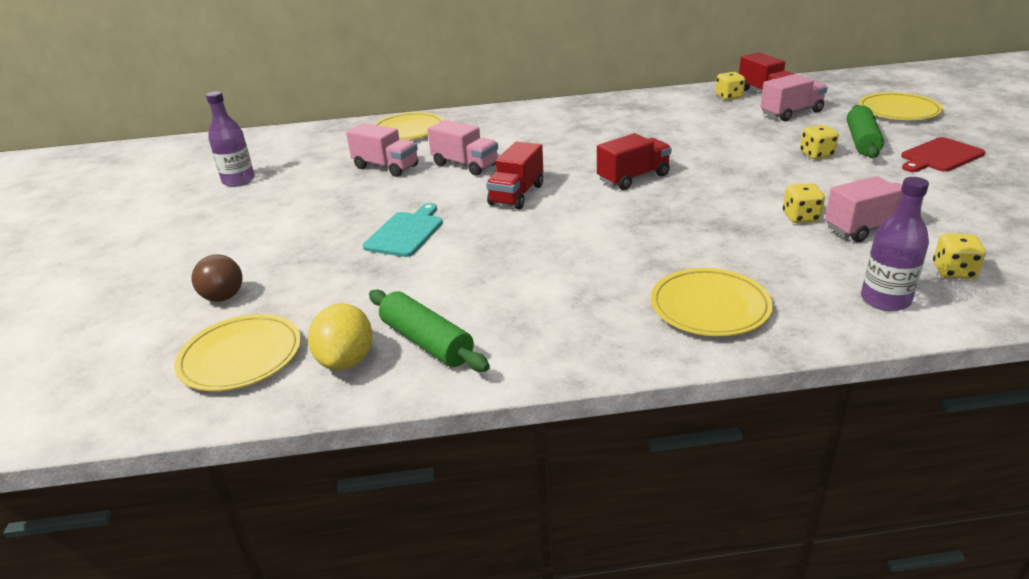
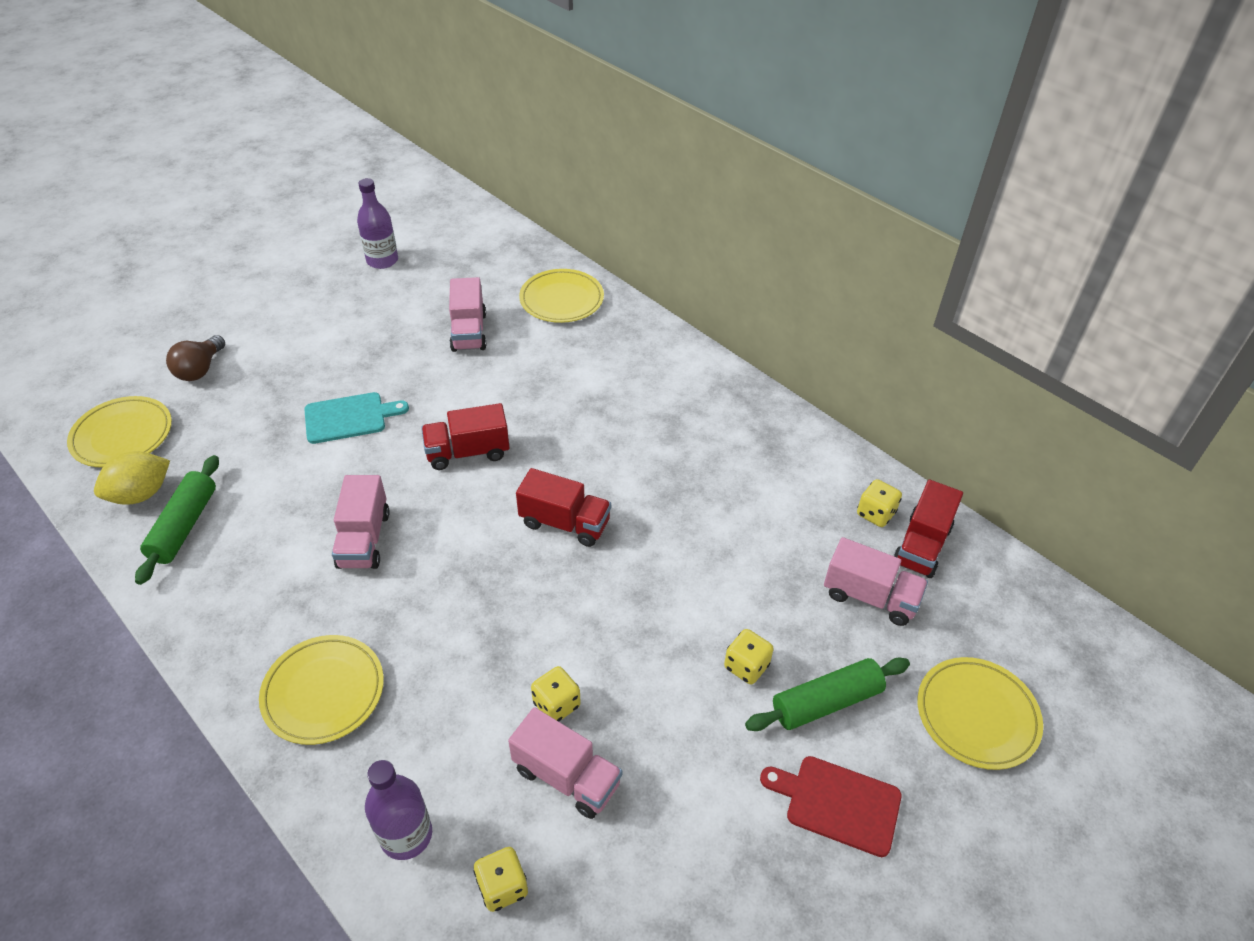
camera: 50 degrees right, 15 degrees up
(465, 165) = (509, 382): pink truck -> pink truck (364, 539)

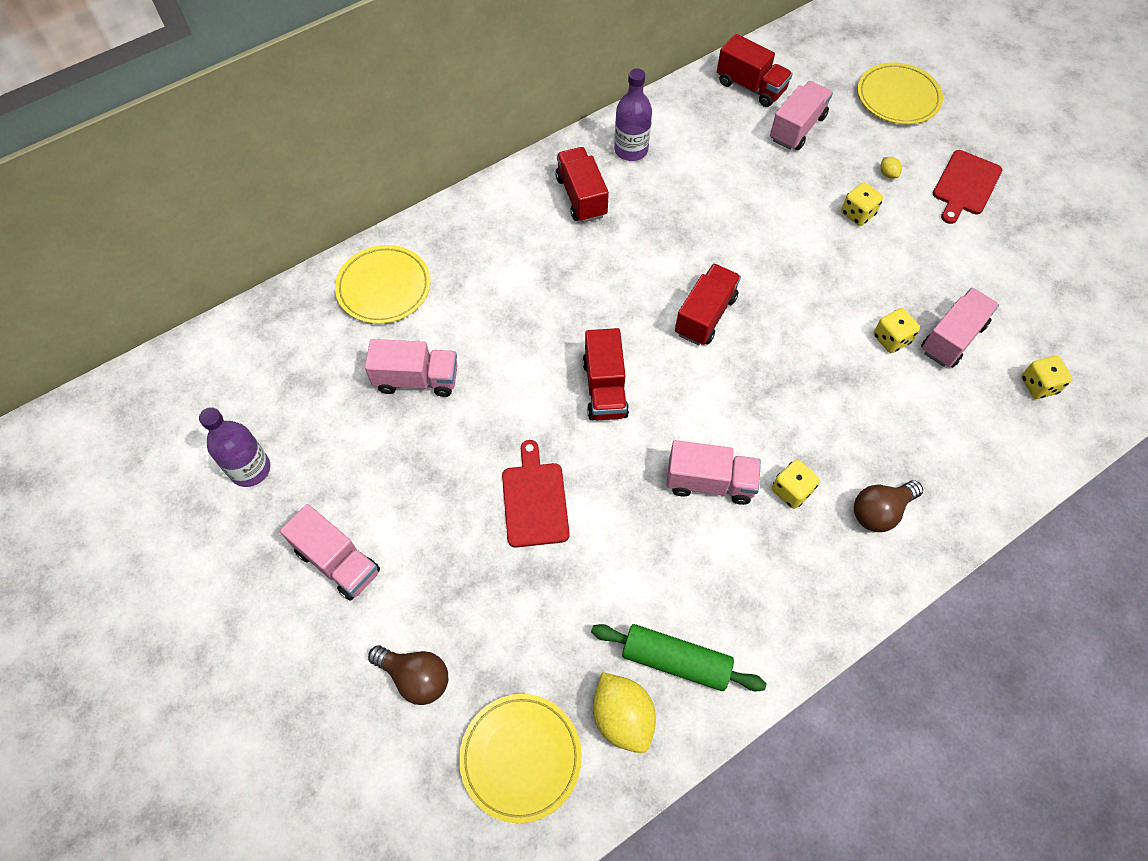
camera: 80 degrees left, 15 degrees up
(301, 315) = (338, 561): none -> pink truck
(323, 692) = (880, 511): yellow plate -> brown light bulb
(349, 417) = (535, 500): turquoise cutting board -> red cutting board
(406, 835) = (1004, 447): purple bottle -> purple bottle (631, 150)
(700, 412) = (581, 197): none -> red truck
(826, 702) = (888, 174): green rolling pin -> yellow lemon
(875, 514) = (716, 105): yellow dice -> yellow dice (791, 491)

